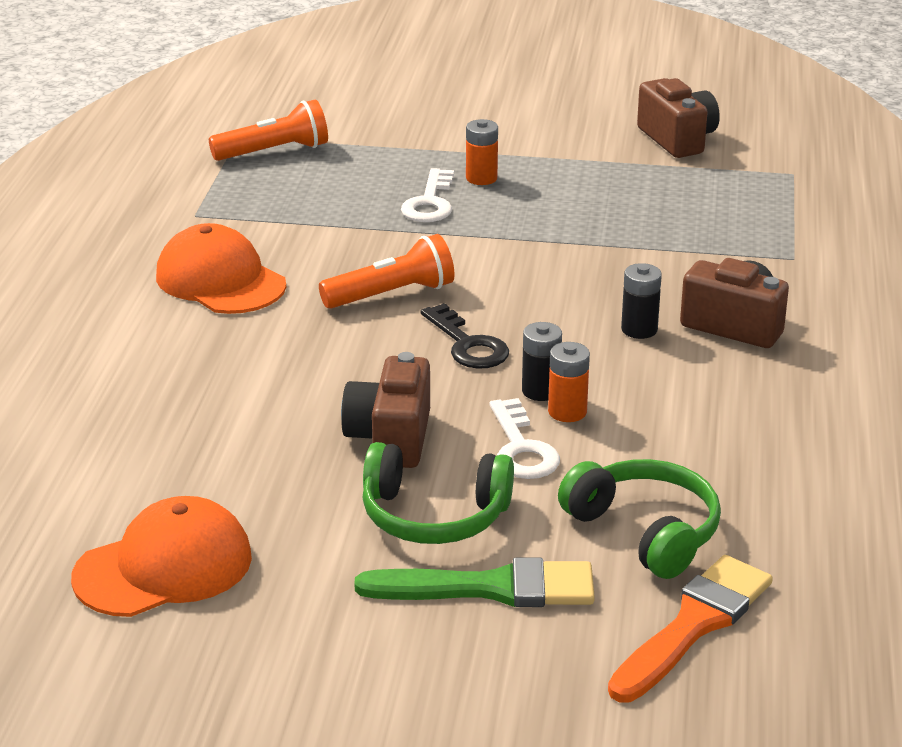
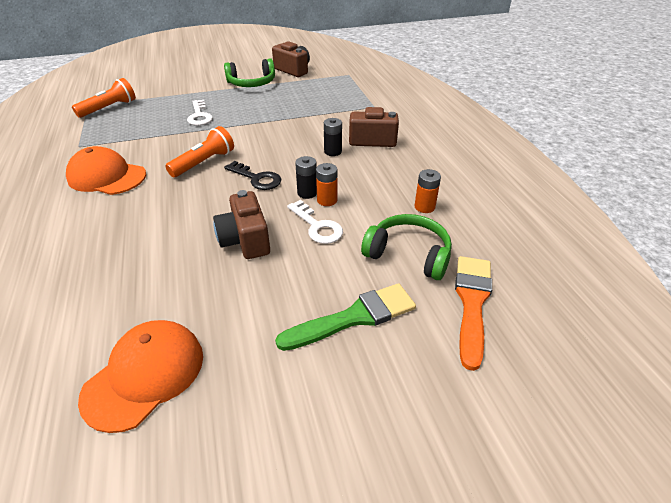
camera: 25 degrees left, 10 degrees up
(434, 516) = (295, 280): green headphones -> green headphones (252, 83)
(481, 178) = (218, 101): orange battery -> orange battery (424, 207)

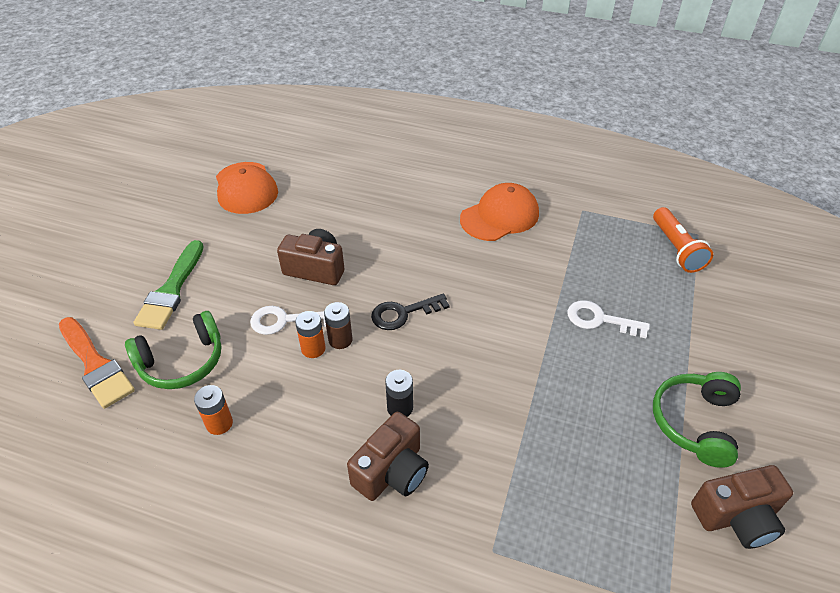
camera: 125 degrees right, 5 degrees up
(204, 163) = (471, 286): orange flashlight -> none
(307, 193) = (340, 340): black battery -> brown battery

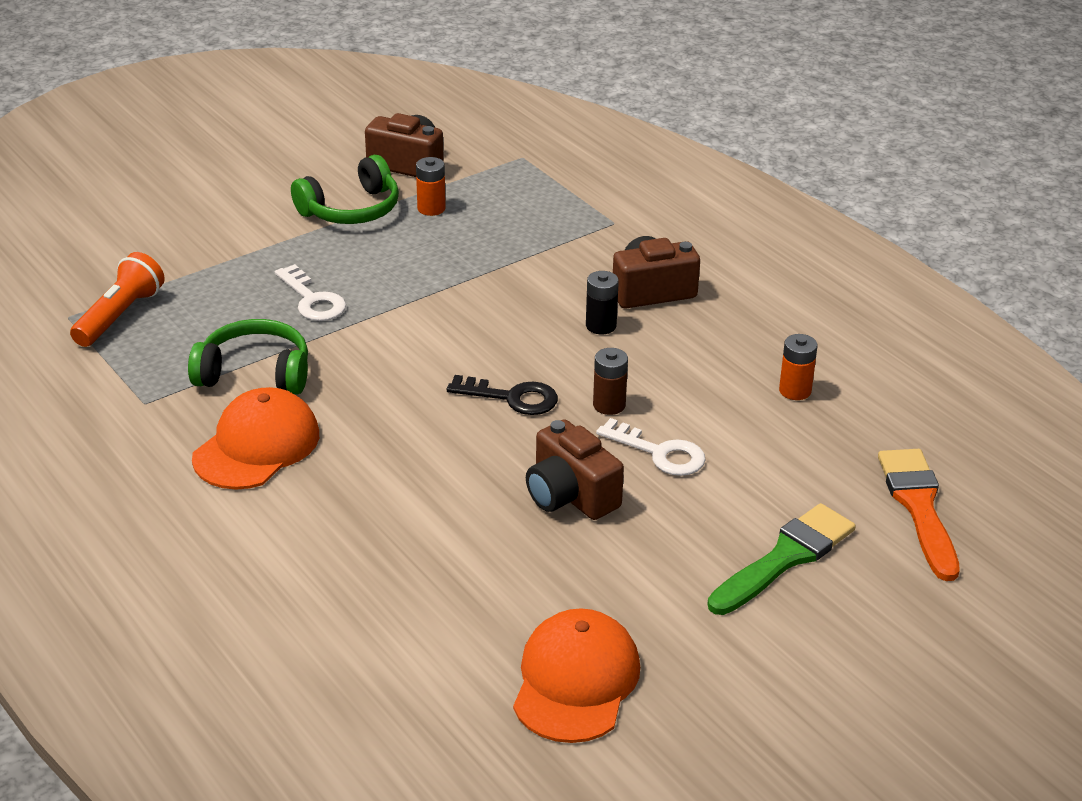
camera: 145 degrees left, 10 degrees down
(182, 362) = (809, 464): green headphones -> green headphones (255, 373)
(313, 348) = (647, 410): orange battery -> orange battery (431, 208)
(500, 216) = (257, 446): orange cap -> orange cap turned 120 degrees clockwise

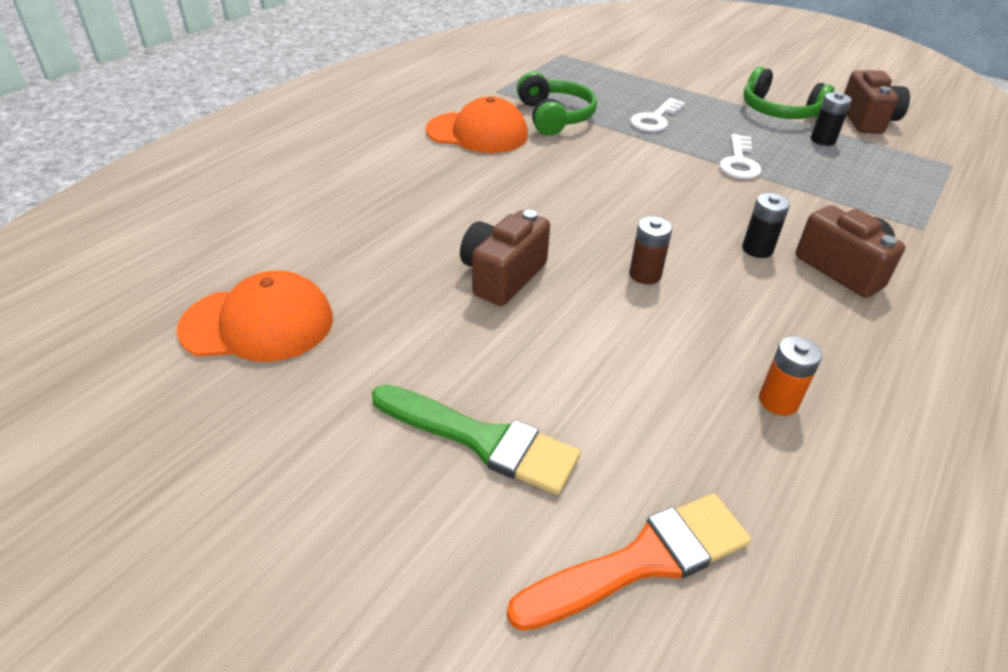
camera: 70 degrees right, 5 degrees up
(120, 316) = (576, 67): orange flashlight -> none
(431, 208) = (822, 140): orange battery -> black battery
(512, 397) = (613, 222): black key -> none
(659, 453) = (597, 318): white key -> white key (739, 162)

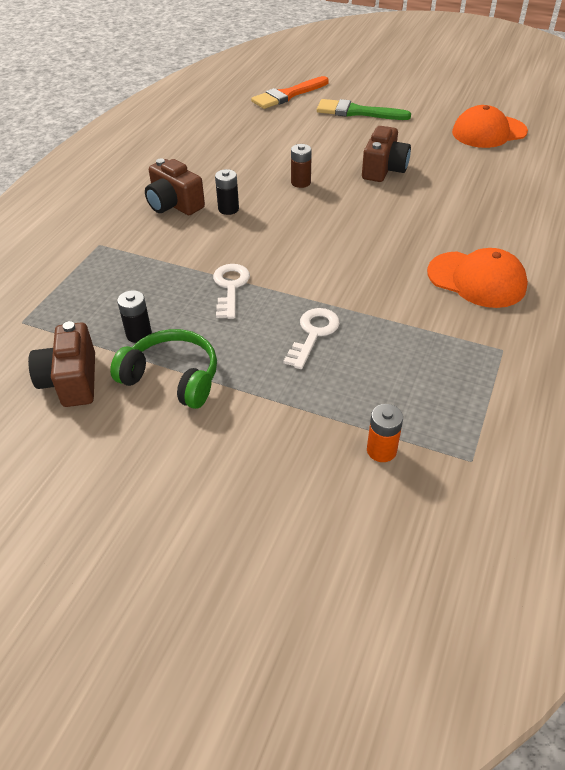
camera: 170 degrees right, 5 degrees up
(477, 133) = (476, 280): orange cap -> orange cap turned 150 degrees counterclockwise
(554, 117) = (417, 317): green headphones -> none
(778, 401) = (231, 139): orange battery -> orange battery (381, 450)

